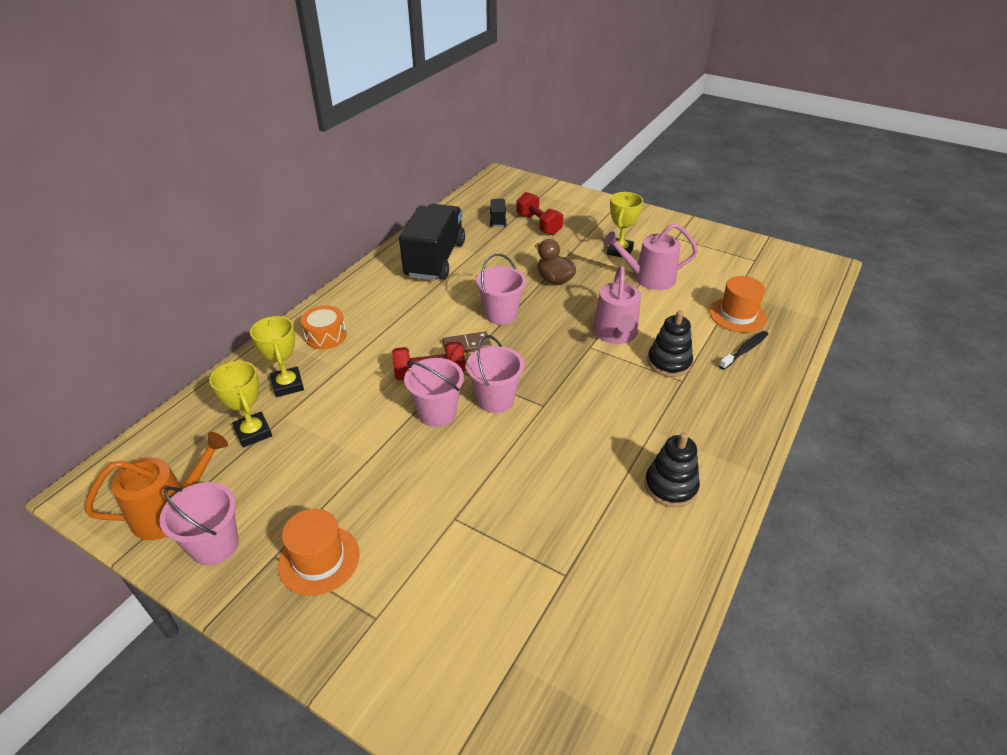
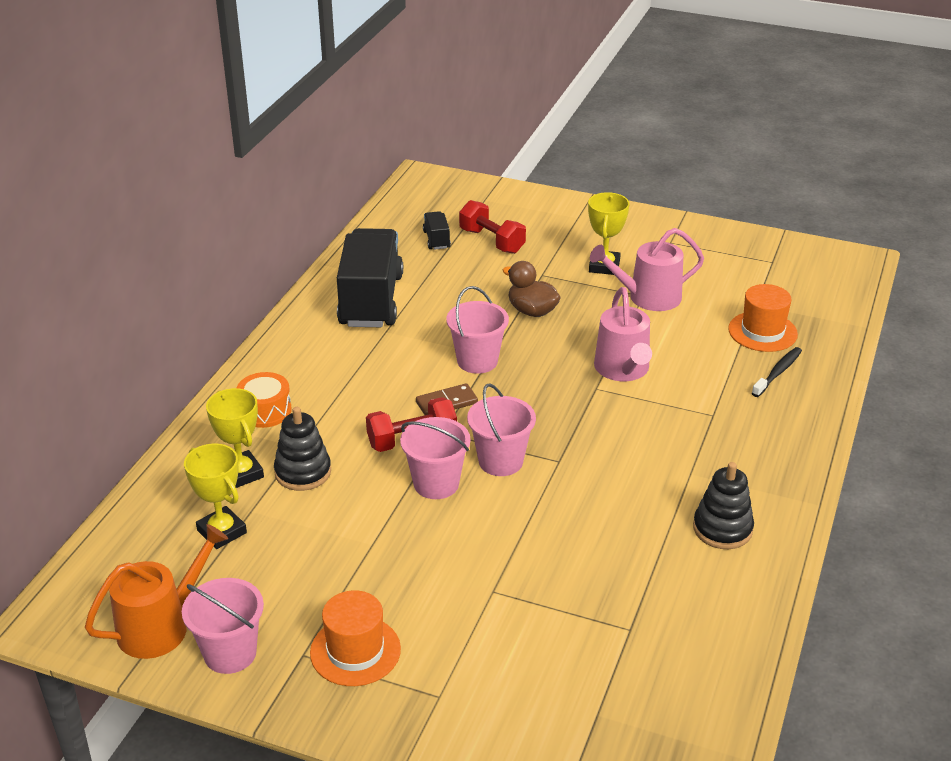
camera: 10 degrees left, 5 degrees down
(669, 362) = (693, 396): black stacking toy -> black stacking toy (303, 472)

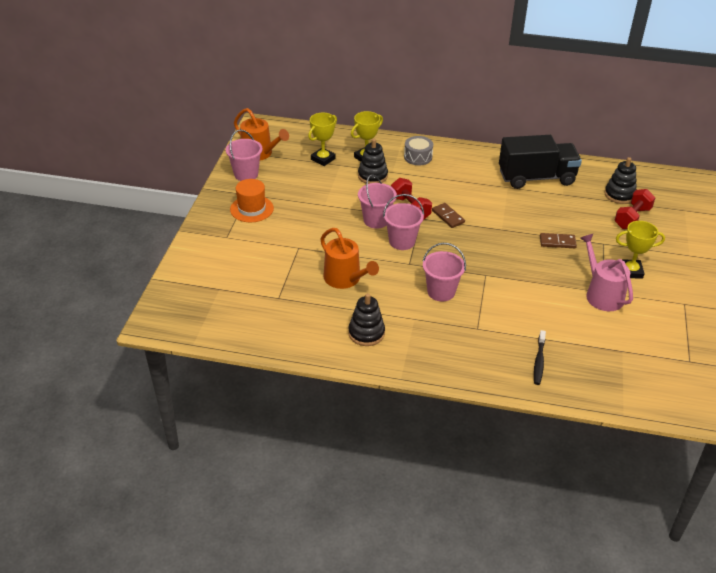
camera: 80 degrees right, 5 degrees up
(265, 411) = (418, 157): orange drum -> grey drum
(436, 239) = (619, 195): black truck -> black stacking toy
(477, 361) = (493, 224): pink bucket -> pink bucket (441, 292)
(532, 311) = (557, 242): brown duck -> brown domino
(588, 539) = (345, 279): none -> orange watering can
(623, 369) = (510, 285): pink watering can -> none
(762, 331) = (587, 354): orange hat -> none
(778, 372) = (539, 361): black toothbrush -> black toothbrush turned 75 degrees clockwise

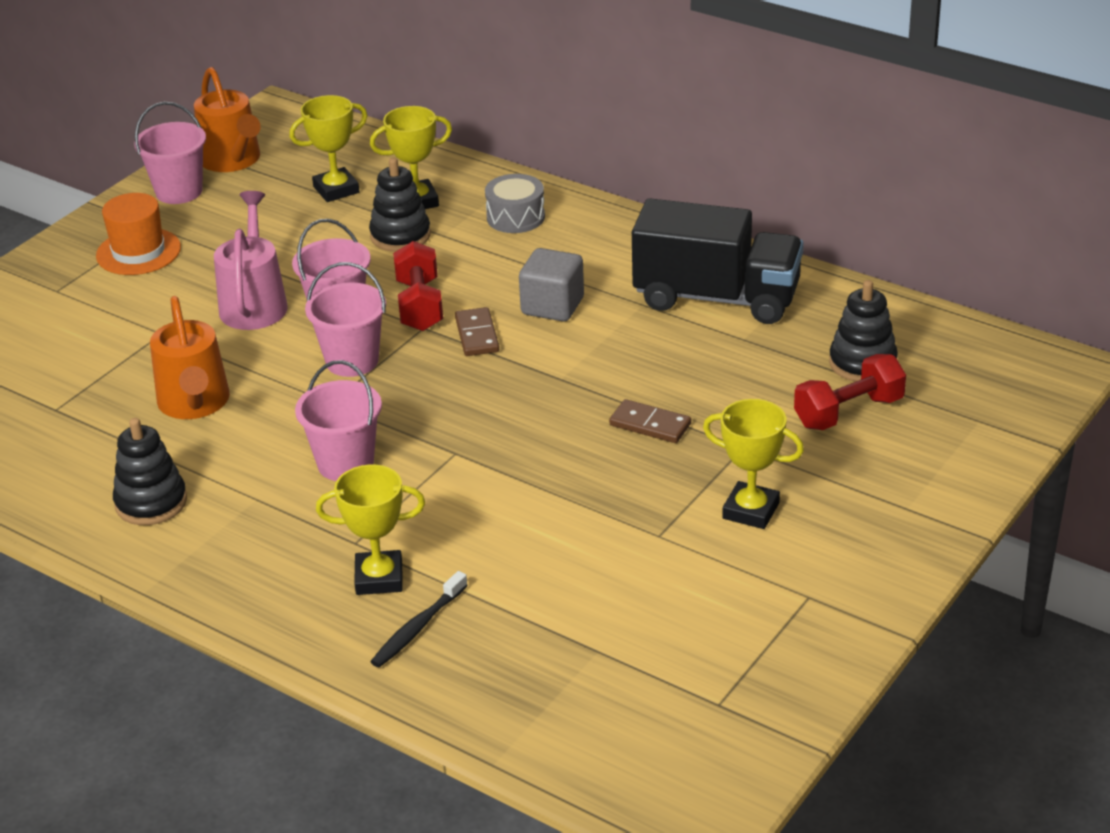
camera: 25 degrees right, 5 degrees down
(470, 196) = (552, 306): none -> grey cube
(502, 342) = (379, 578): none -> yellow trophy
(602, 294) = (651, 539): pink watering can -> pink watering can (254, 304)

